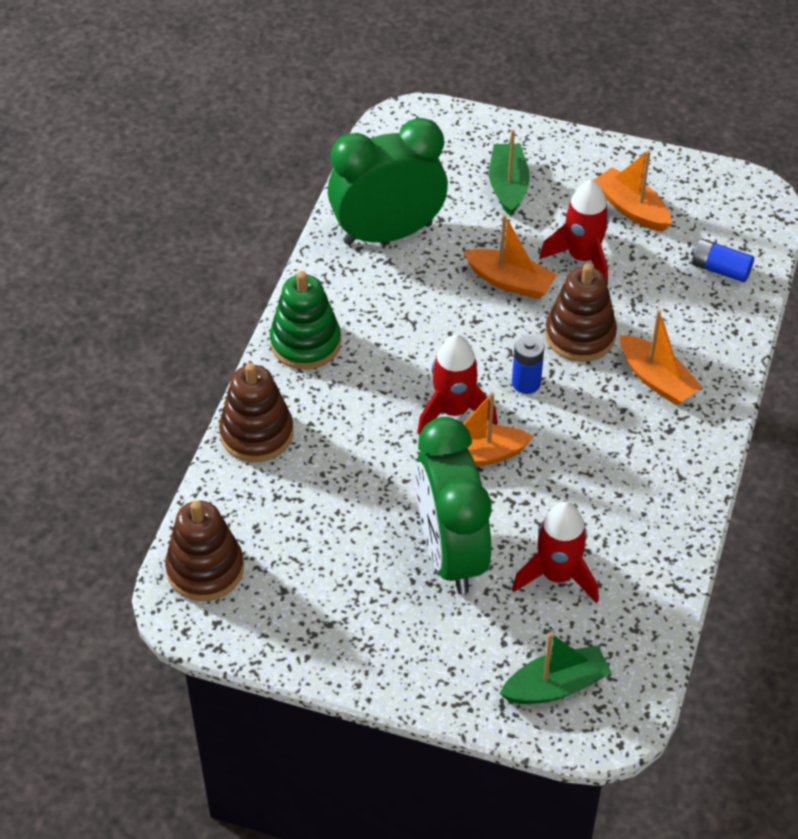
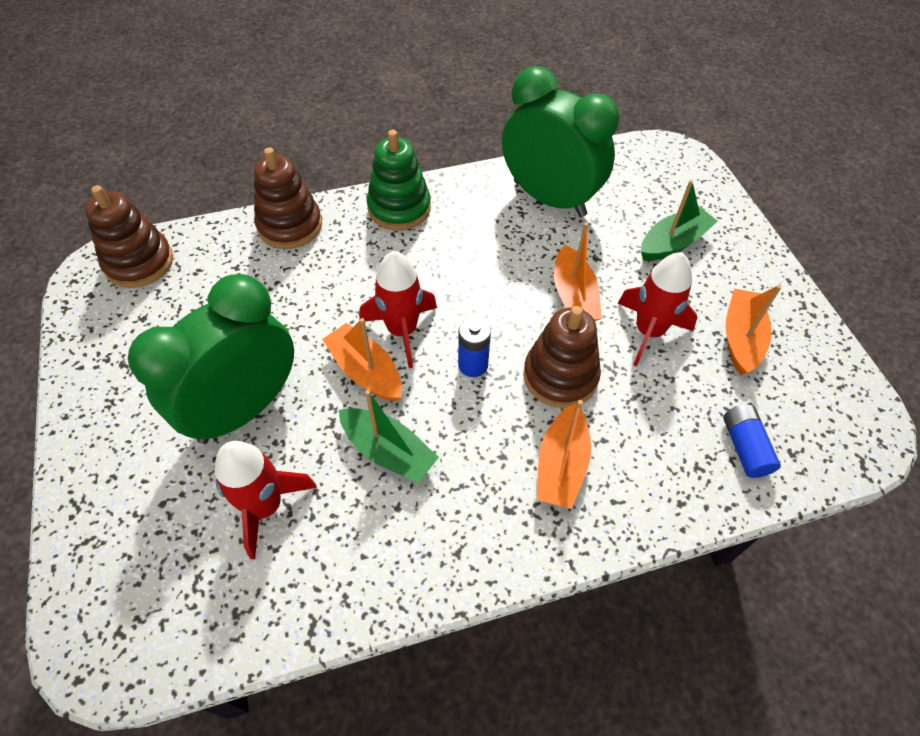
camera: 55 degrees right, 5 degrees up
(555, 686) = (129, 576): green boat -> green boat (388, 452)

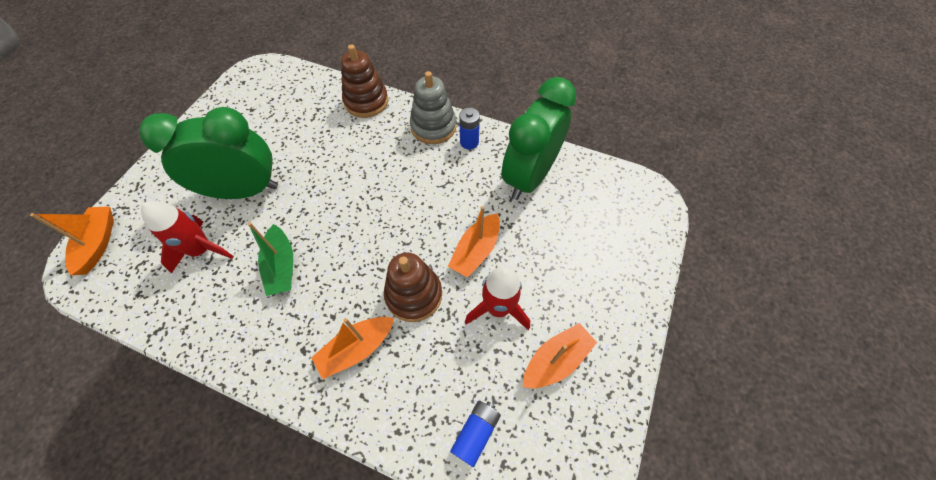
camera: 40 degrees right, 5 degrees up
(139, 262) = (278, 78): brown stacking toy -> none
(365, 371) = (317, 212): orange boat -> orange boat (98, 243)
(399, 208) = (433, 127): green stacking toy -> grey stacking toy
(402, 331) = (359, 202): red rocket -> none
(473, 365) = (374, 250): blue battery -> blue battery (469, 142)
(549, 198) = (529, 176): green clock -> green clock turned 135 degrees counterclockwise
(673, 243) = (581, 261): green boat -> none

